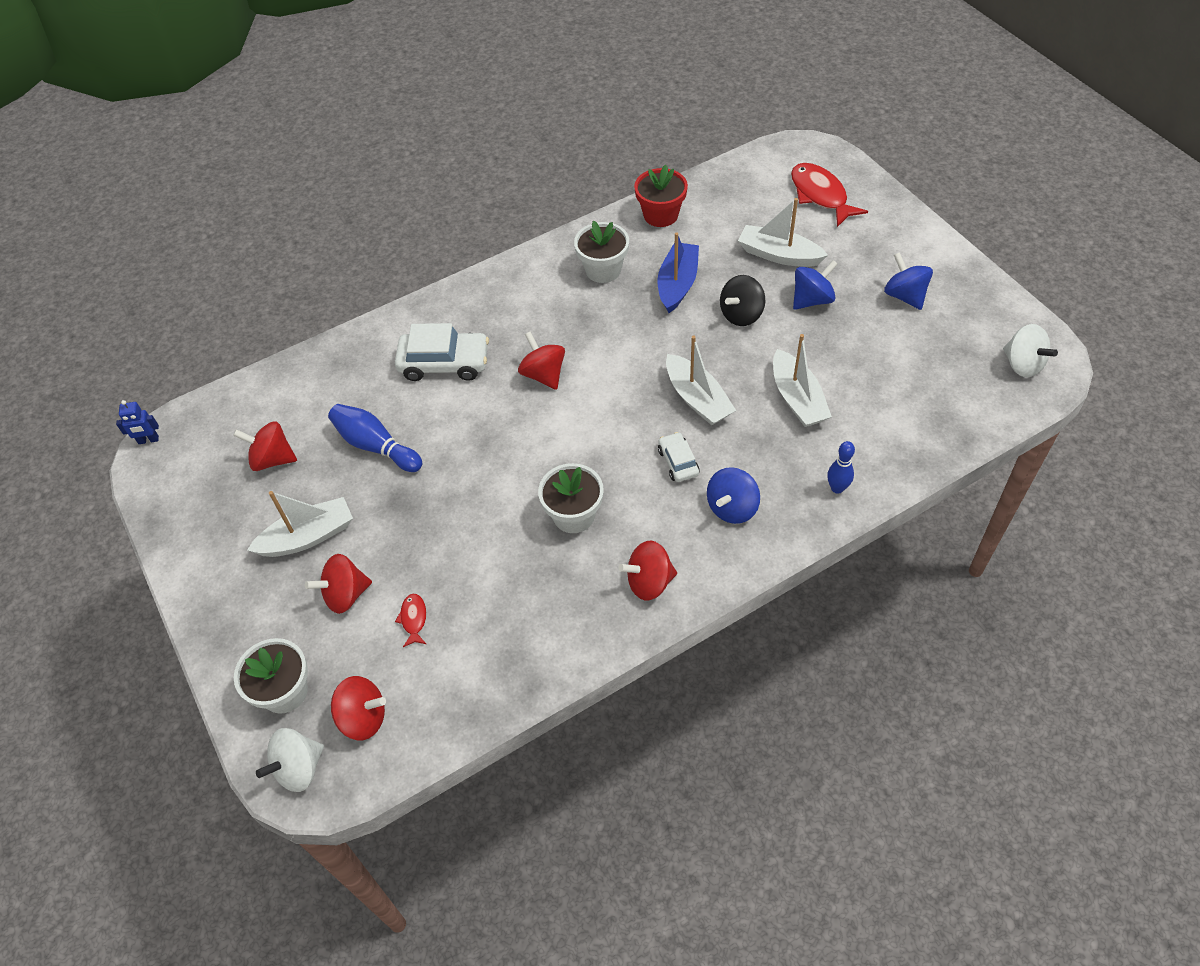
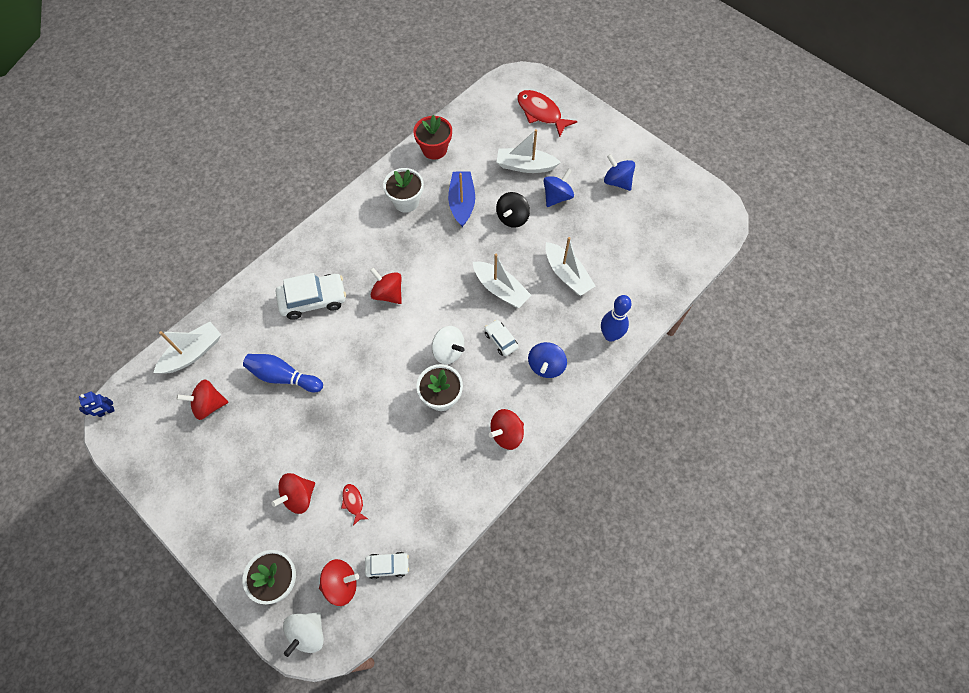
camera: 20 degrees left, 10 degrees up
(308, 537) = (256, 459): white boat -> white boat (193, 353)
(432, 710) = (387, 566): none -> white car
(837, 488) = (610, 335): blue bowling pin -> blue bowling pin, size x1.53
(1022, 364) = (704, 218): white spinning top -> white spinning top (448, 351)

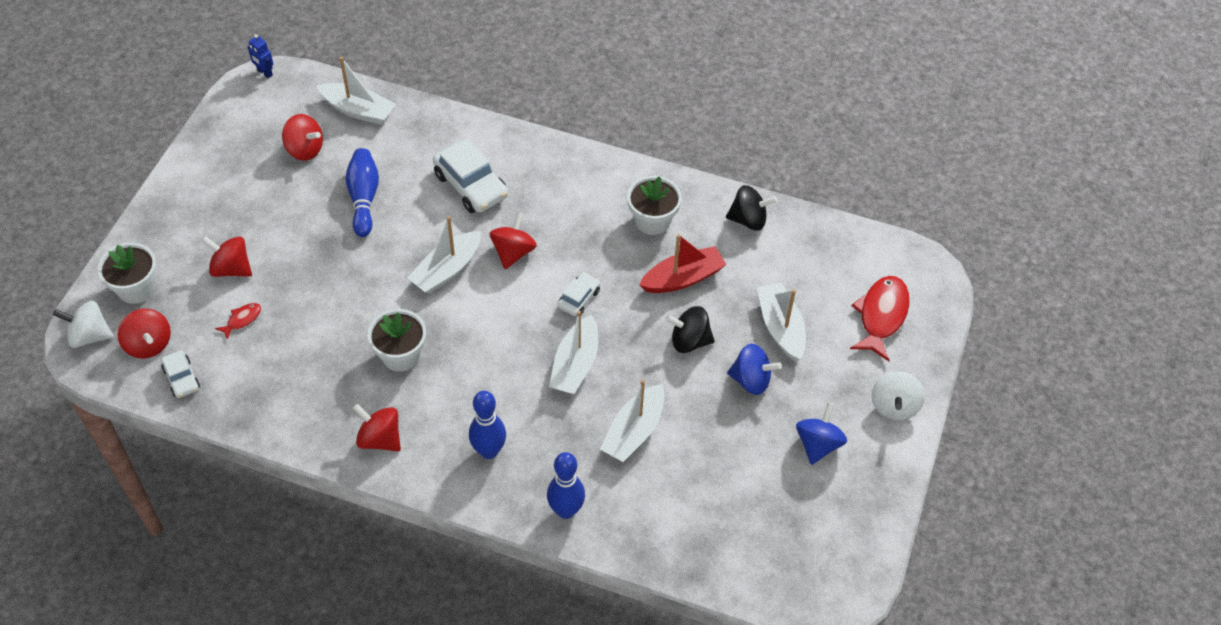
camera: 65 degrees right, 10 degrees down
(209, 405) = (305, 149): red spinning top -> red spinning top turned 150 degrees clockwise
(381, 341) = (447, 270): none -> white boat
(434, 149) = (748, 220): red flower pot -> black spinning top
(448, 351) = (464, 340): white spinning top -> white spinning top (894, 406)
(462, 202) = (683, 278): blue boat -> red boat
(501, 340) = (503, 390): white car -> white car (579, 298)
(546, 366) = (489, 451): blue spinning top -> blue bowling pin

